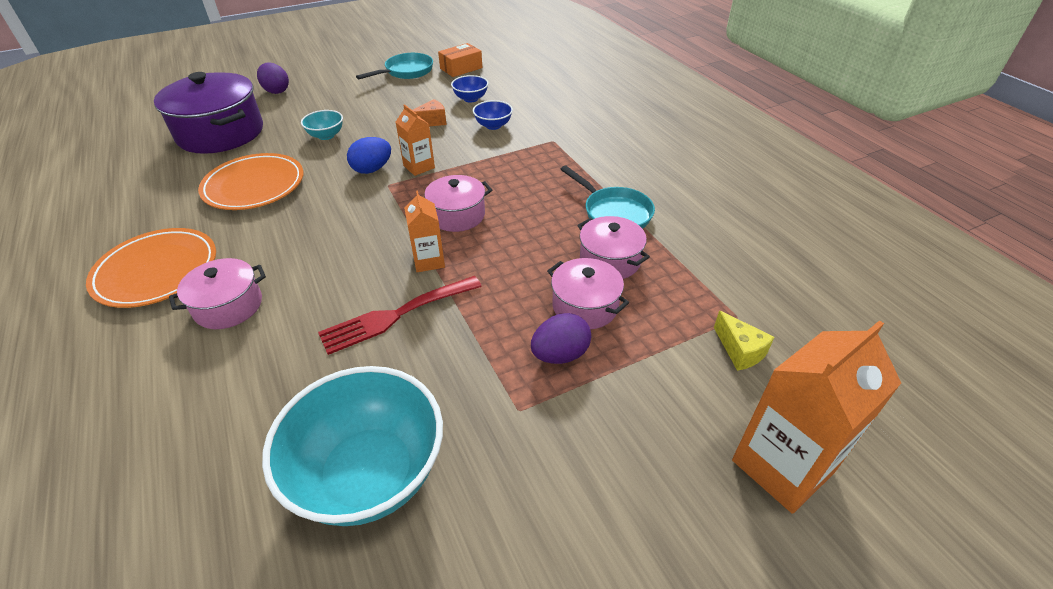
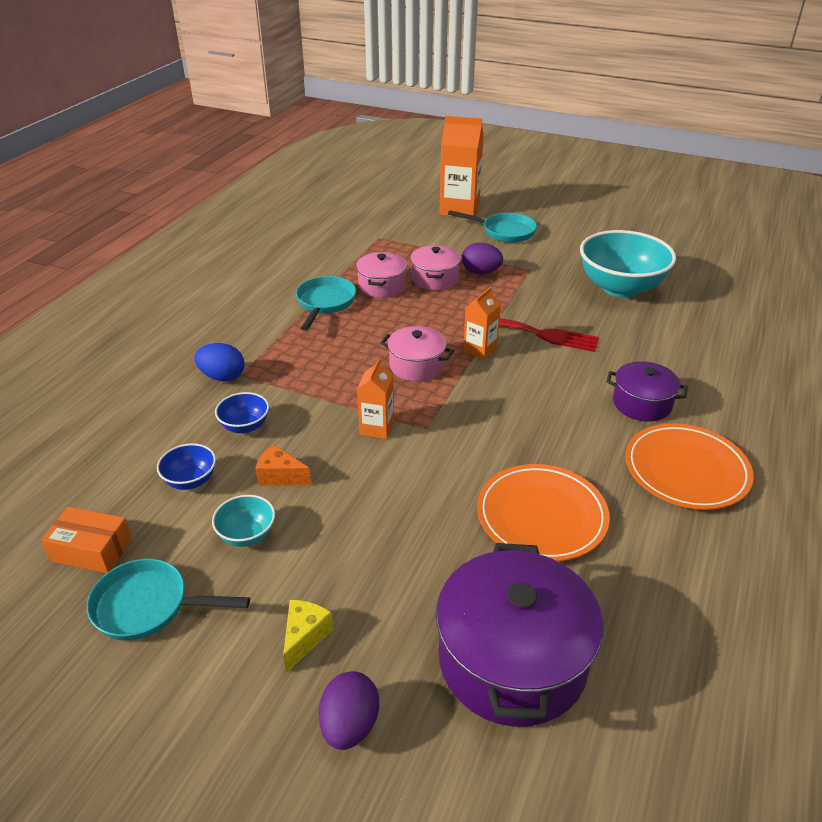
camera: 130 degrees left, 5 degrees down
(228, 306) = (642, 404): pink pot -> purple pot
(326, 136) = (400, 542): turquoise bowl -> turquoise bowl (247, 535)
(372, 169) = (416, 455): blue egg -> blue egg (222, 377)
(652, 467) = (504, 232): none -> turquoise pan
(740, 351) = (404, 231): yellow cheese -> yellow cheese (305, 637)

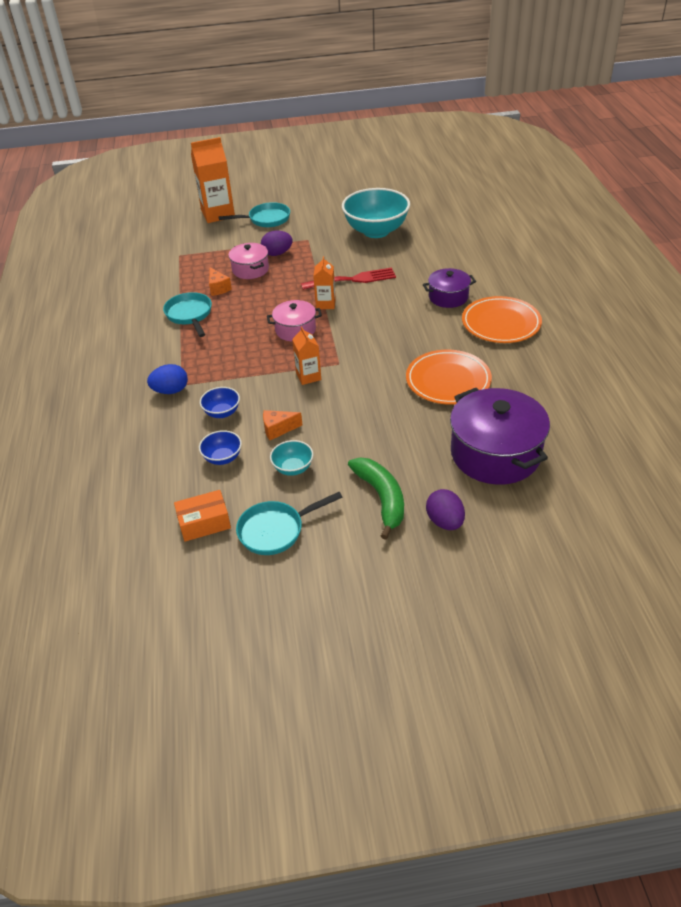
camera: 30 degrees left, 5 degrees up
(305, 637) = (381, 498): yellow cheese -> green banana
(382, 286) = (218, 288): pink pot -> orange cheese

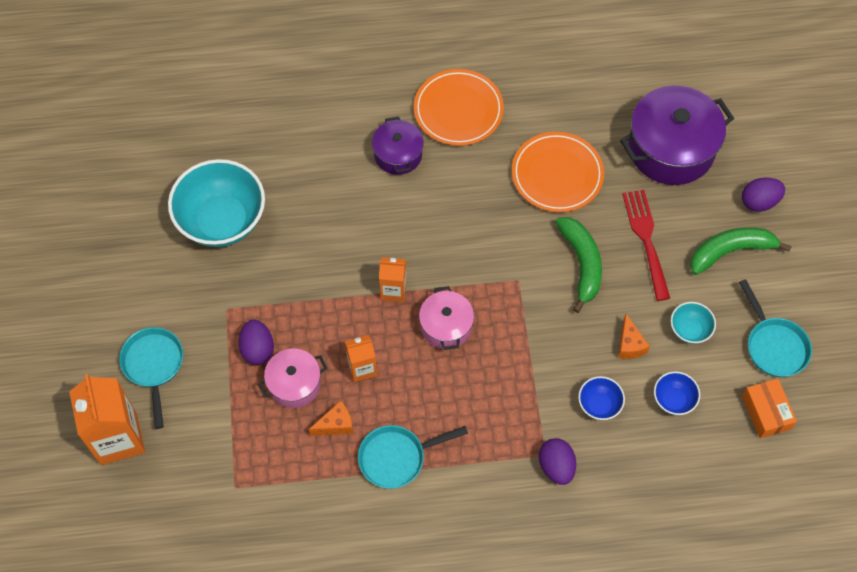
camera: 90 degrees left, 20 degrees up
(171, 391) = (556, 466): blue egg -> purple egg
(308, 376) = (539, 313): orange carton -> orange carton (362, 368)
(353, 279) = (341, 256): red fork -> red fork (646, 239)
(357, 398) = (581, 264): none -> green banana

